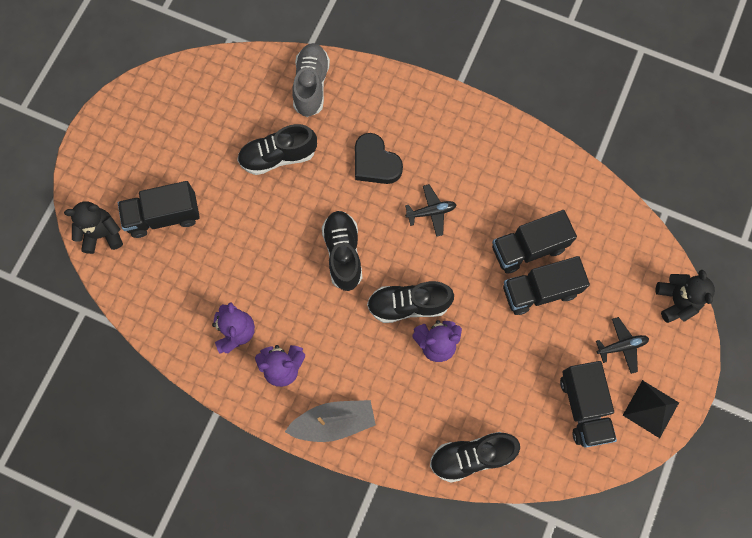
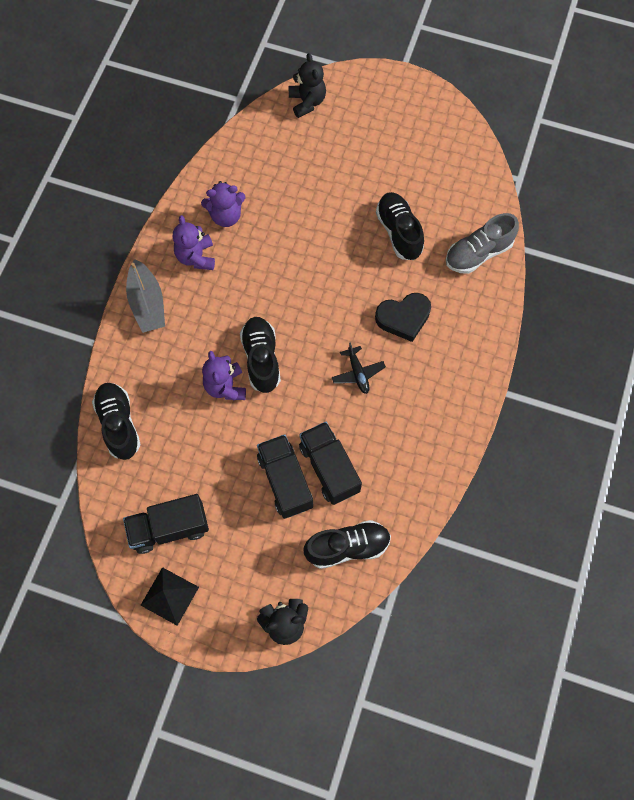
camera: 85 degrees right, 5 degrees down
(164, 216) = (329, 146): black truck -> none
(311, 85) = (478, 253): grey shoe -> grey shoe turned 150 degrees clockwise
(343, 253) = (307, 297): black shoe -> black shoe (347, 547)
(375, 163) = (403, 318): black heart -> black heart turned 150 degrees counterclockwise
(621, 346) = (232, 565): black plane -> none

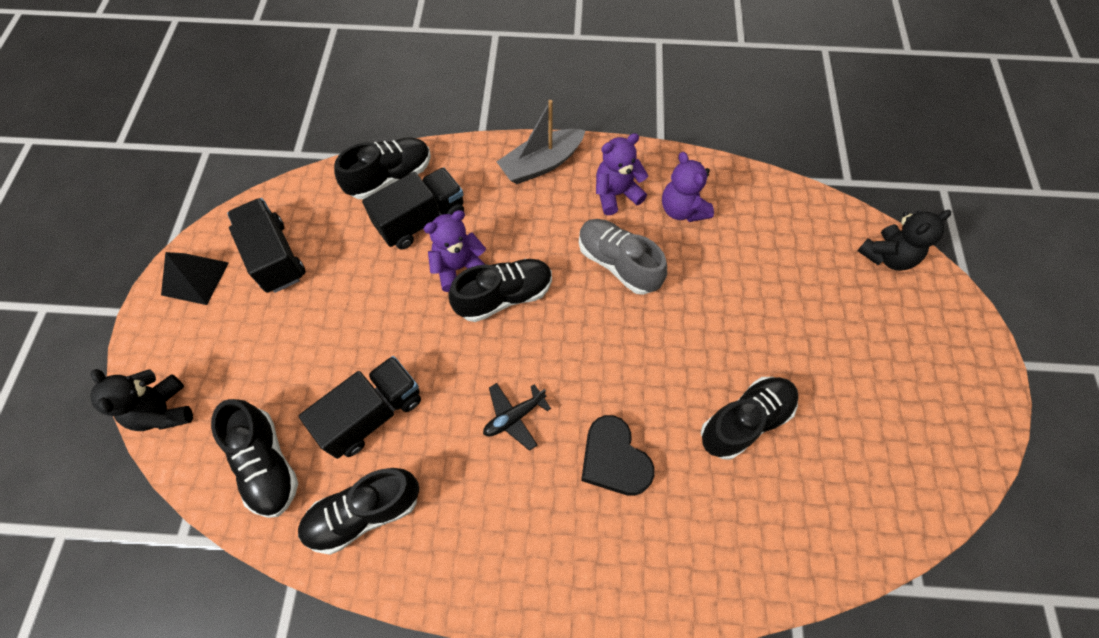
camera: 75 degrees right, 5 degrees down
(285, 481) = (347, 365): black truck -> black truck (421, 220)
(399, 483) = (364, 513): none -> black shoe
(478, 253) = (758, 549): grey shoe -> grey shoe (618, 263)

